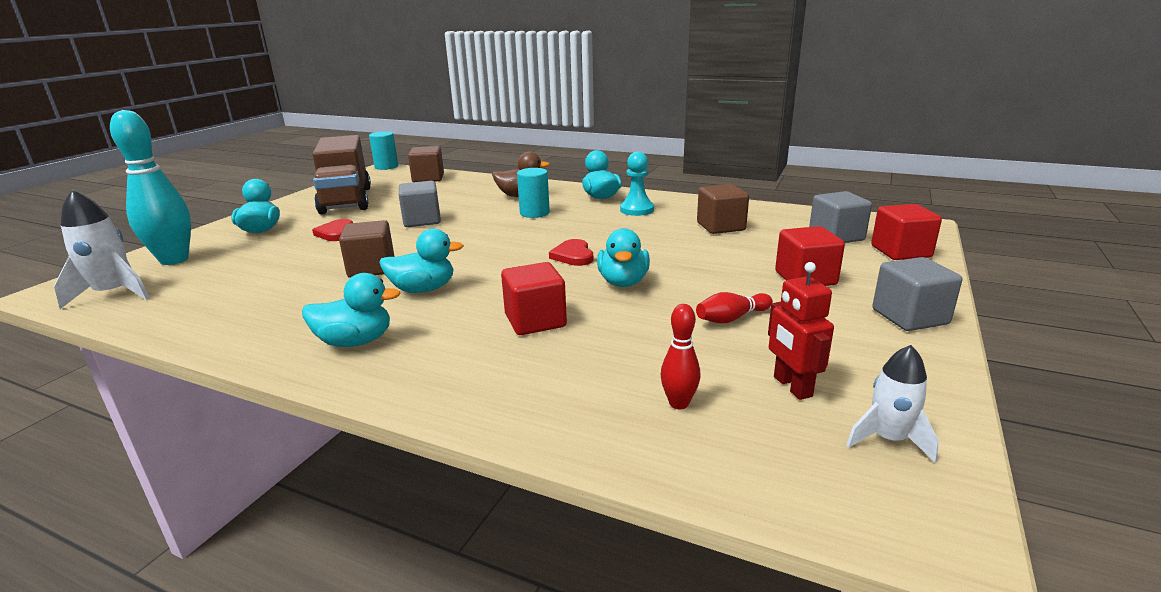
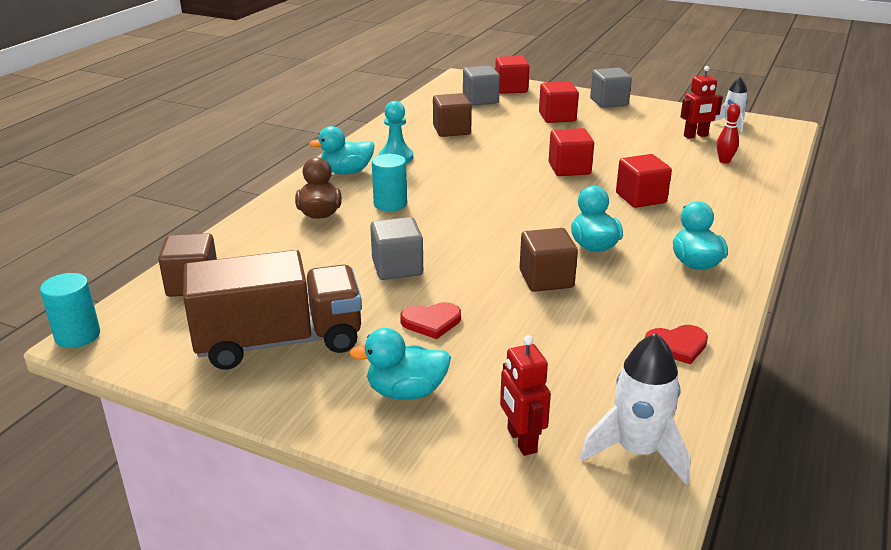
camera: 90 degrees left, 5 degrees up
(174, 260) = (521, 441): turquoise bowling pin -> red robot
(573, 255) = (514, 185): red heart -> red heart (677, 346)
(623, 282) = (569, 169): turquoise duck -> red cube
(732, 318) = (621, 141): red bowling pin -> none

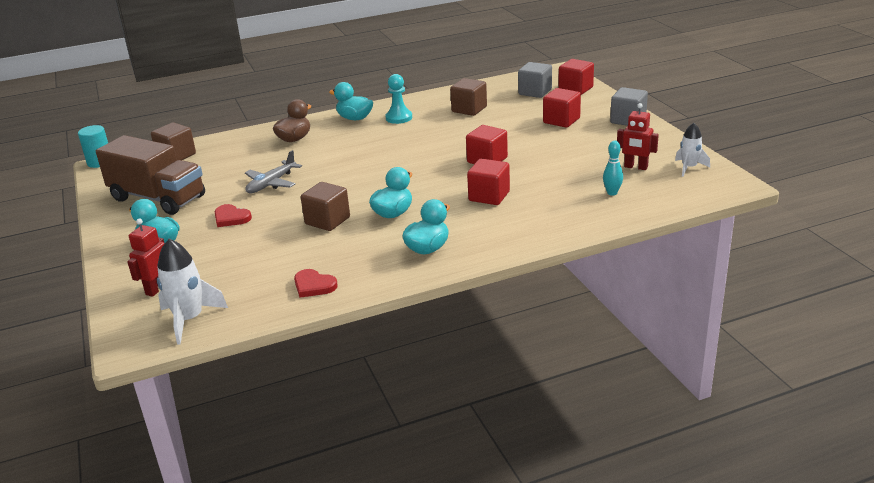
camera: 45 degrees right, 0 degrees up
(390, 204) = (338, 146): turquoise cylinder -> none
(397, 267) = (271, 183): grey cube -> grey plane
(724, 161) = (612, 193): red bowling pin -> turquoise bowling pin

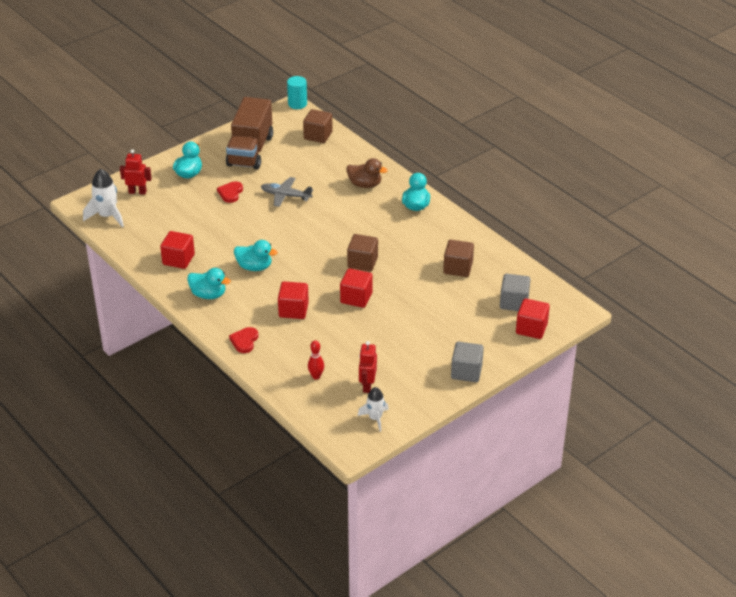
camera: 70 degrees right, 10 degrees up
(314, 285) = (153, 255): red heart -> red heart (244, 341)
(327, 221) = (236, 238): brown cube -> brown cube (362, 262)
(399, 118) = (425, 230): turquoise pawn -> none
(561, 121) = (451, 329): red cube -> red cube (178, 259)
(612, 193) = (316, 376): turquoise bowling pin -> red bowling pin

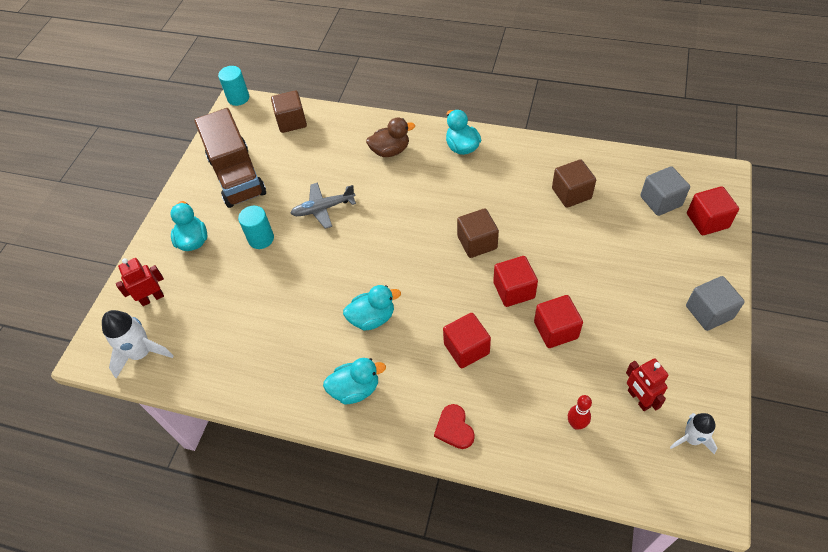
camera: 30 degrees left, 15 degrees up
(178, 259) = (278, 362): red cube -> red cube (555, 330)
(230, 193) = (261, 239): red heart -> turquoise cylinder

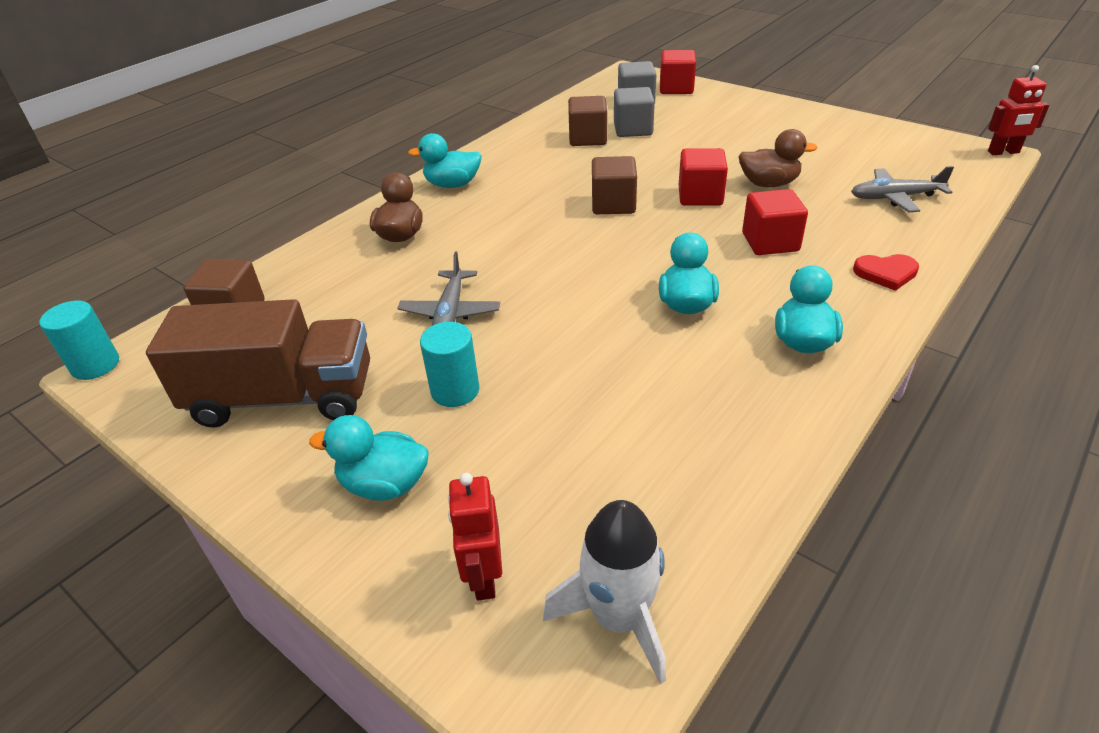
camera: 70 degrees left, 15 degrees down
(555, 330) = (768, 184): red cube -> brown duck
(576, 424) = (895, 197): red bowling pin -> grey plane
(638, 399) = (872, 160): red robot -> red robot (1003, 152)
(691, 439) = (924, 147): white rocket -> none
(709, 312) = (783, 110): grey cube -> grey cube (633, 129)

